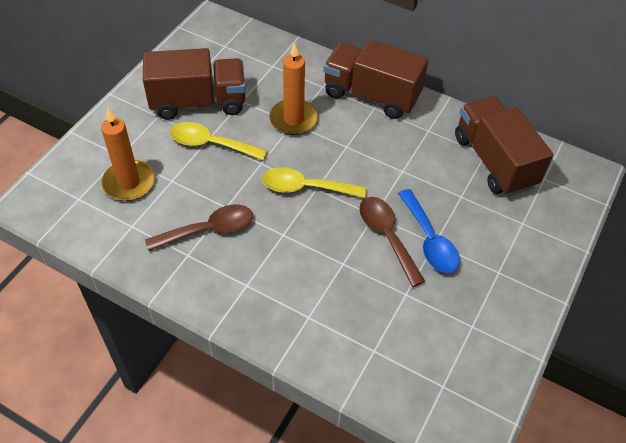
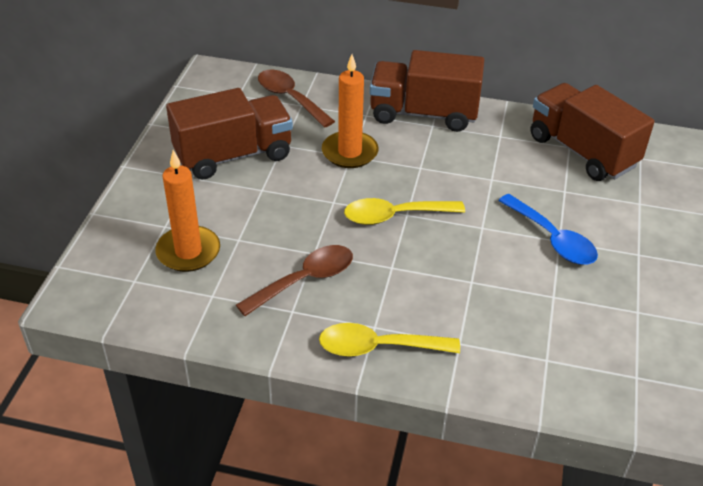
camera: 15 degrees left, 10 degrees down
(211, 144) = (267, 194): yellow spoon -> yellow spoon (378, 347)
(387, 236) = (506, 245): brown spoon -> brown spoon (290, 98)

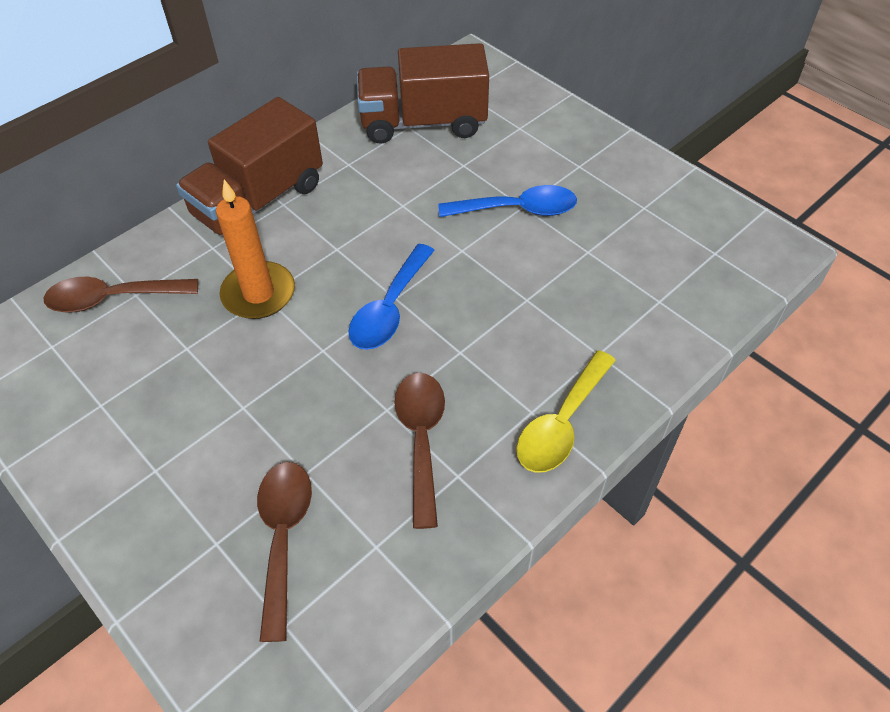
camera: 55 degrees left, 10 degrees up
(188, 252) = (283, 537): orange candle -> brown spoon
(233, 155) = (157, 406): brown truck -> none
(395, 216) = (389, 308): yellow spoon -> blue spoon

